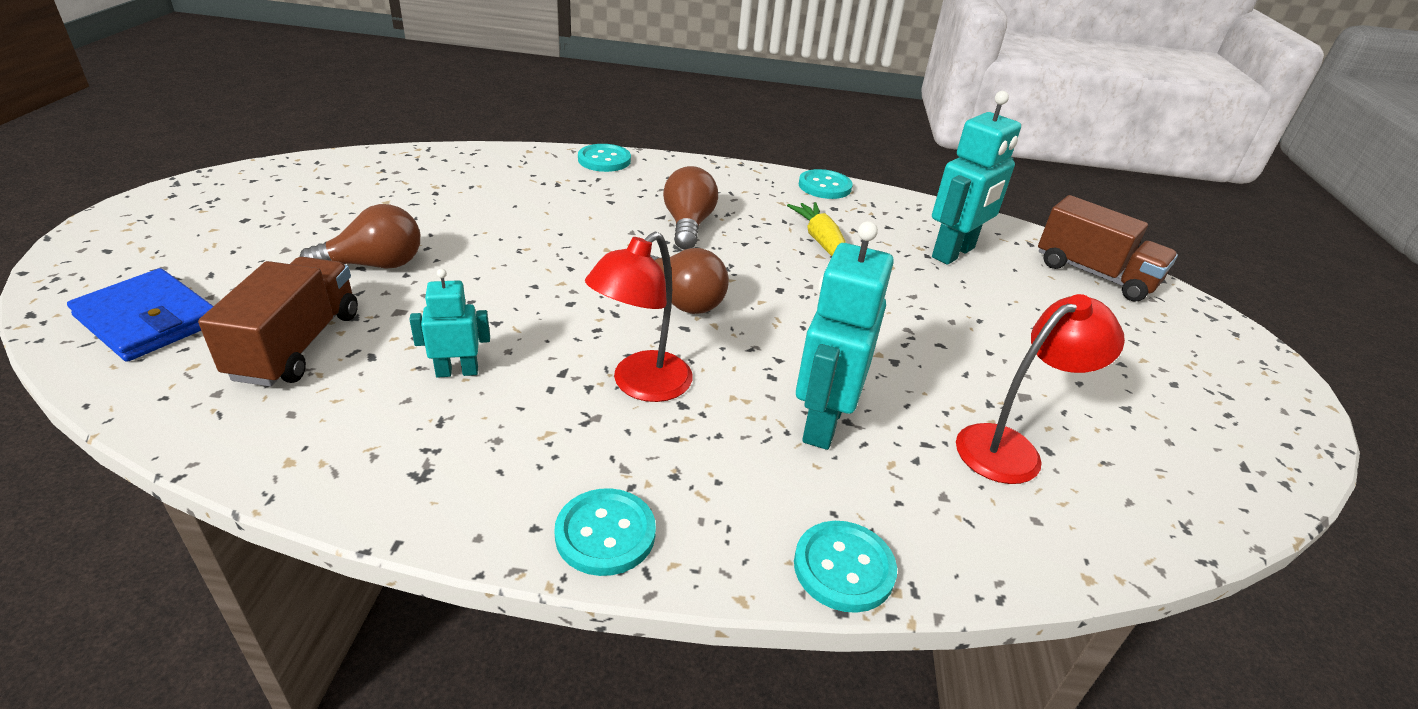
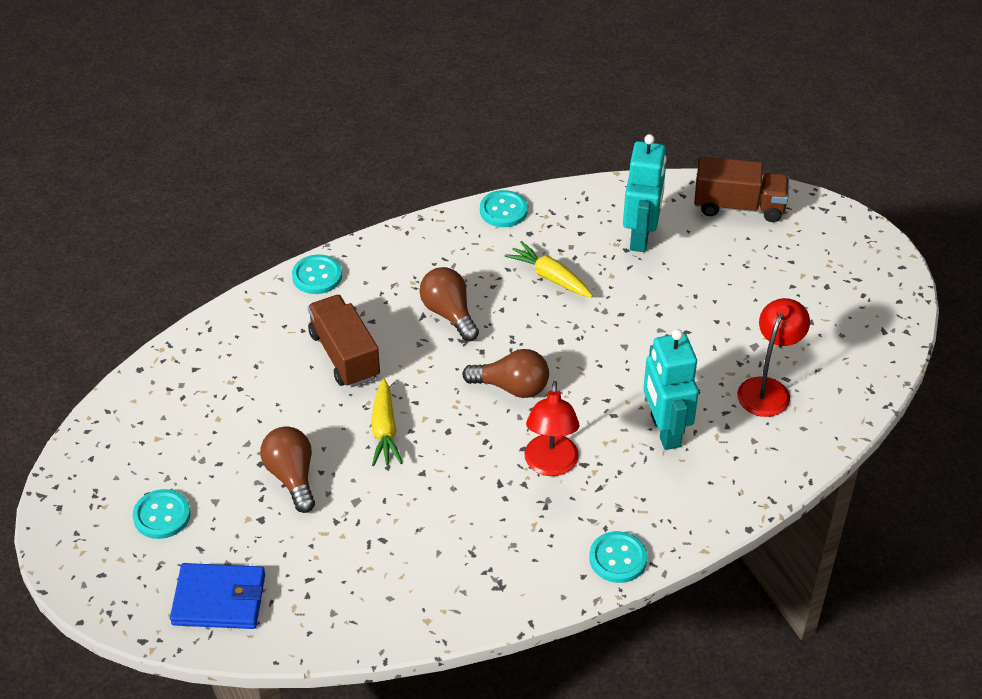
camera: 30 degrees left, 10 degrees up
(296, 345) = (331, 560): brown truck -> brown truck (344, 355)
(375, 265) = (292, 477): brown light bulb -> brown light bulb turned 60 degrees counterclockwise
(457, 371) = (443, 519): turquoise robot -> none
(510, 273) = (384, 430): none -> yellow carrot
(843, 568) = (735, 508): turquoise button -> turquoise button (162, 515)

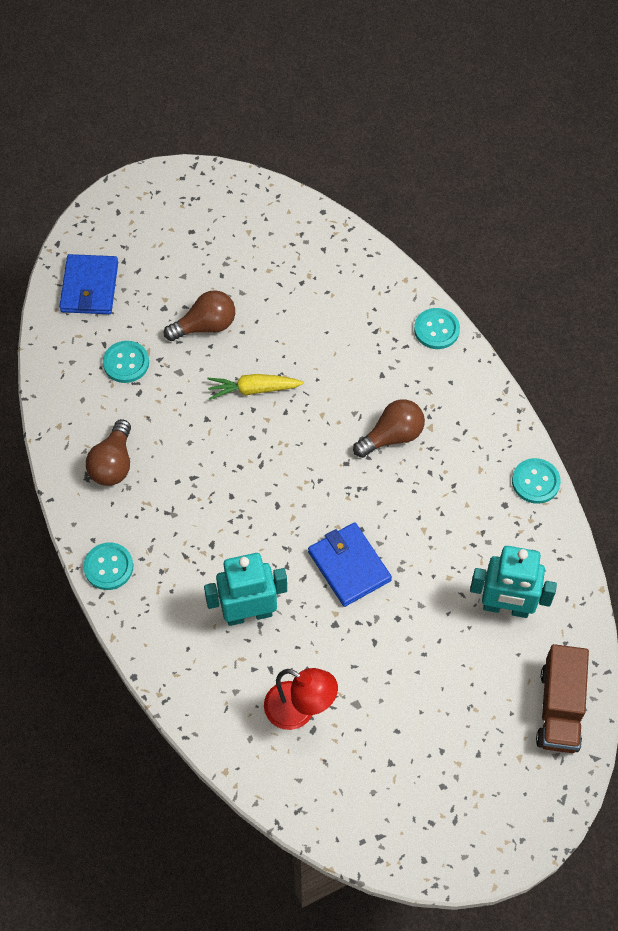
camera: 90 degrees right, 15 degrees up
(162, 515) = (170, 243): turquoise button -> turquoise button (126, 363)
(344, 355) = (339, 356): brown truck -> none
(512, 387) = (302, 487): brown light bulb -> brown light bulb (113, 464)
(550, 277) = (444, 522): yellow carrot -> none
(550, 465) = (211, 517): red lamp -> none
(603, 350) = (349, 566): none -> blue wallet

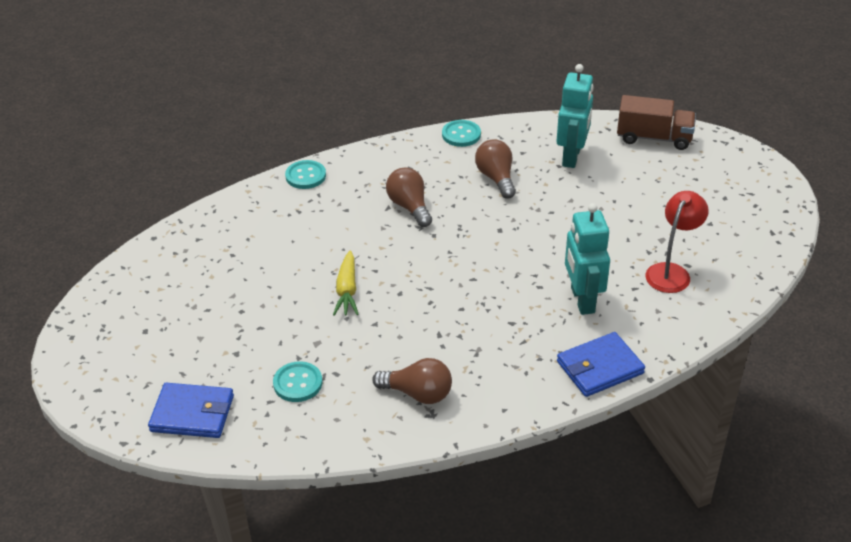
camera: 85 degrees left, 20 degrees down
(108, 567) = (535, 397): turquoise button -> none
(205, 326) = (266, 322): brown light bulb -> brown light bulb (496, 178)
(349, 566) = (535, 238): blue wallet -> blue wallet (599, 367)

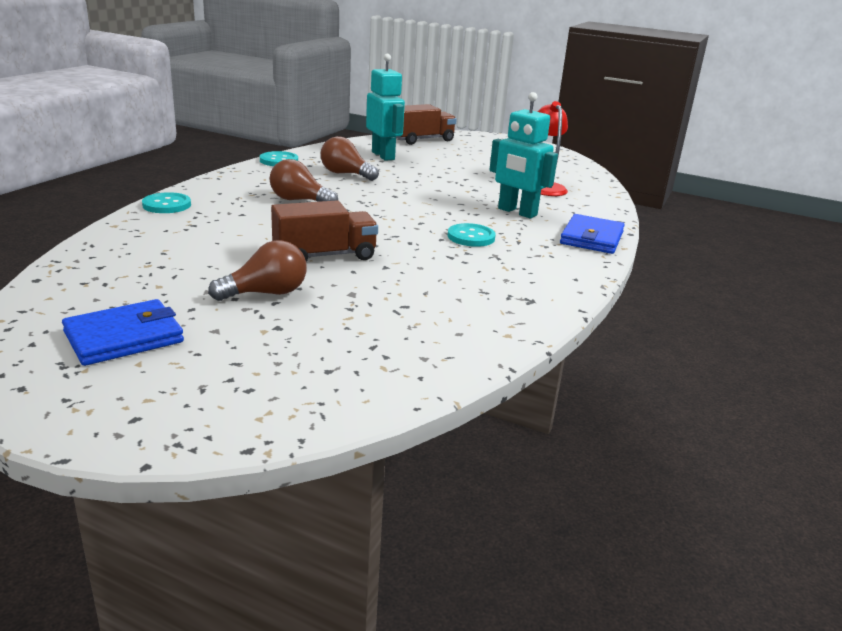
camera: 45 degrees left, 15 degrees down
(192, 413) = (301, 388): blue wallet -> blue wallet (124, 337)
(298, 383) = (380, 324): turquoise button -> turquoise button (471, 237)
(347, 290) = (324, 256): yellow carrot -> brown truck
(418, 393) = (497, 293): brown light bulb -> brown light bulb (266, 293)

